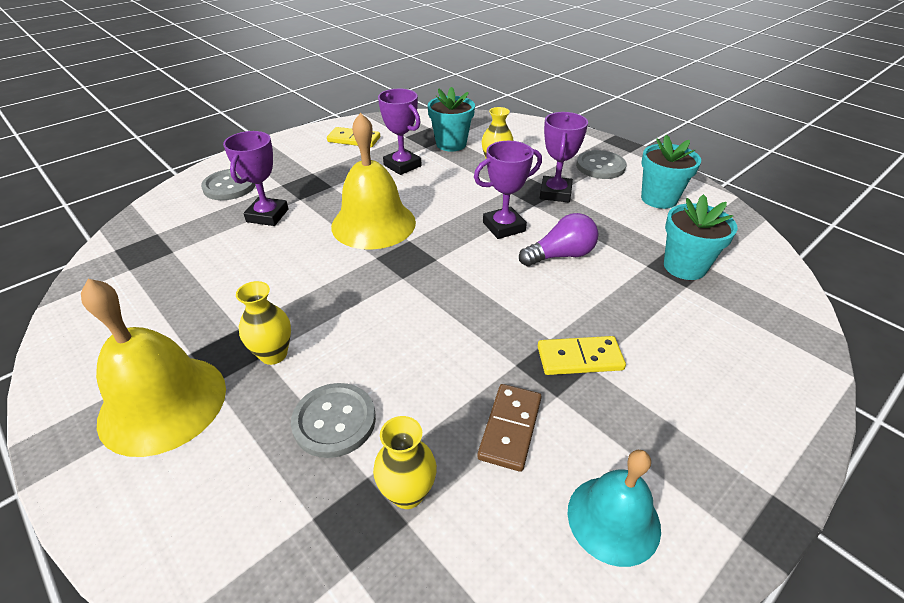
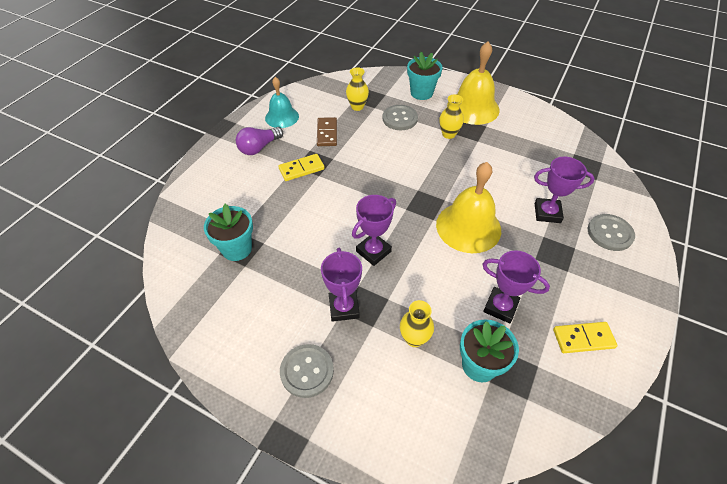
camera: 160 degrees right, 10 degrees up
(267, 215) = (547, 213): purple trophy -> purple trophy turned 75 degrees counterclockwise
(560, 255) = (324, 235): purple light bulb -> purple light bulb (259, 148)
(659, 199) = (248, 328): turquoise flower pot -> turquoise flower pot (421, 93)

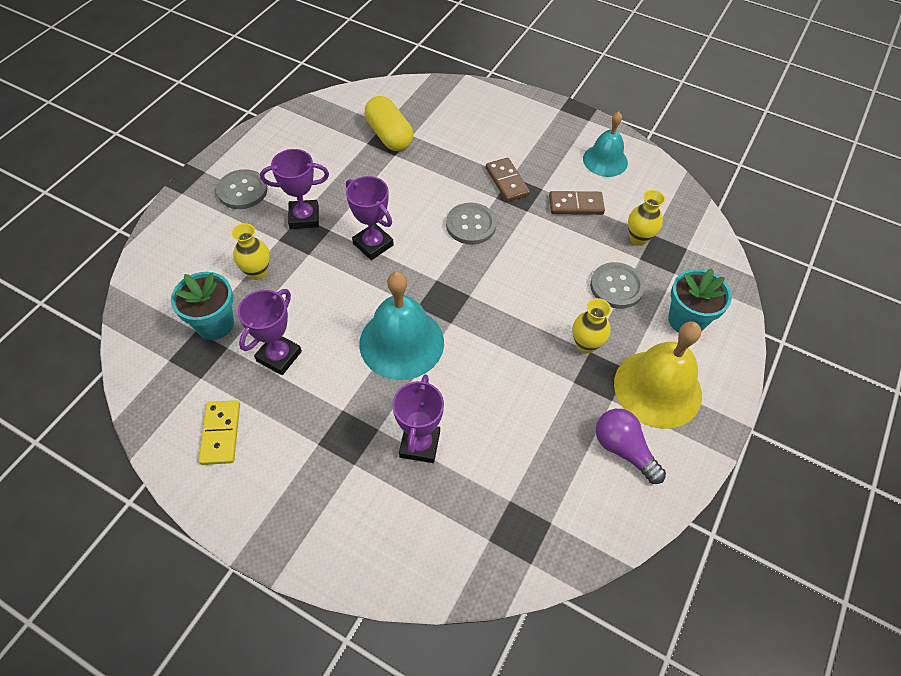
camera: 90 degrees right, 5 degrees up
(237, 248) = (389, 135): turquoise flower pot -> yellow capsule
(259, 148) = (543, 143): purple light bulb -> purple light bulb (623, 449)
(301, 169) = (507, 181): yellow domino -> brown domino
(468, 227) = (401, 342): yellow bell -> turquoise bell
(610, 233) = (375, 521): grey button -> grey button (471, 225)

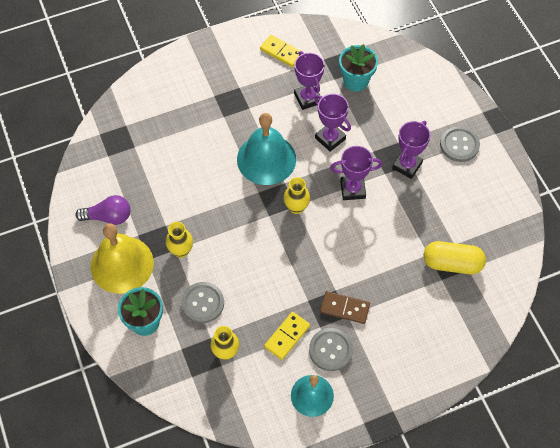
camera: 130 degrees right, 5 degrees up
(257, 272) = (379, 118): yellow vase -> yellow vase (296, 207)
(419, 444) = (198, 128): purple trophy -> purple trophy (330, 138)
(471, 225) = (323, 256): grey button -> grey button (330, 350)
(576, 205) = (287, 336): brown domino -> yellow domino

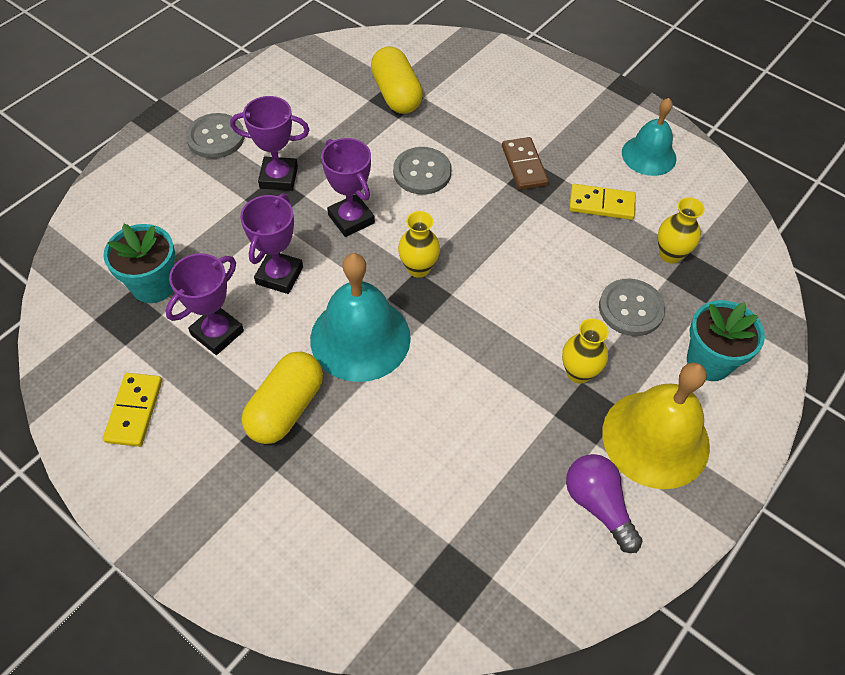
camera: 120 degrees left, 5 degrees down
(245, 111) = (286, 408): none -> yellow capsule
(330, 350) = (584, 159): grey button -> grey button (422, 172)

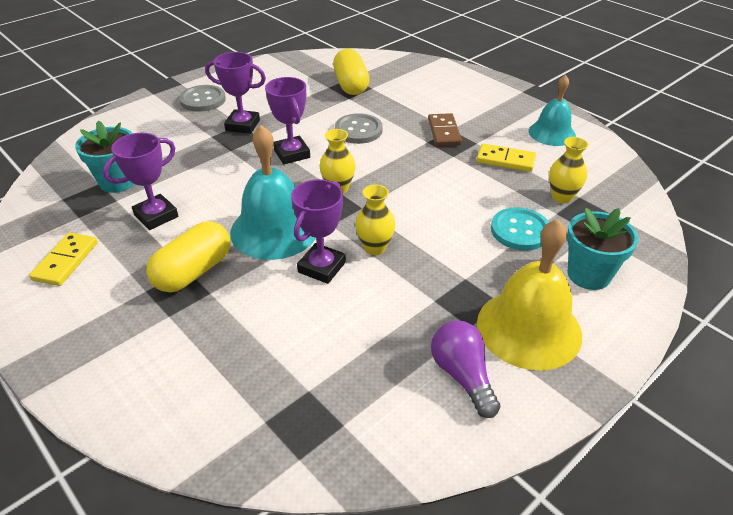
camera: 10 degrees right, 15 degrees down
(279, 275) = (221, 184): purple trophy -> purple trophy (321, 267)
(578, 373) = (463, 271): yellow vase -> yellow vase (375, 248)
(631, 309) = (520, 230): grey button -> turquoise button

